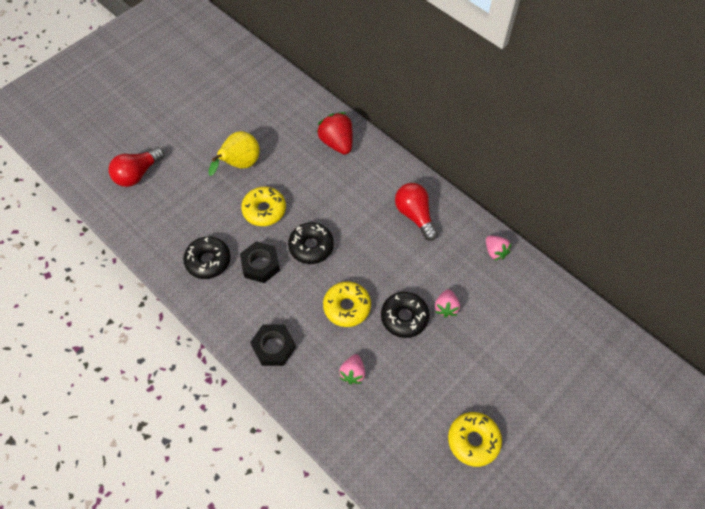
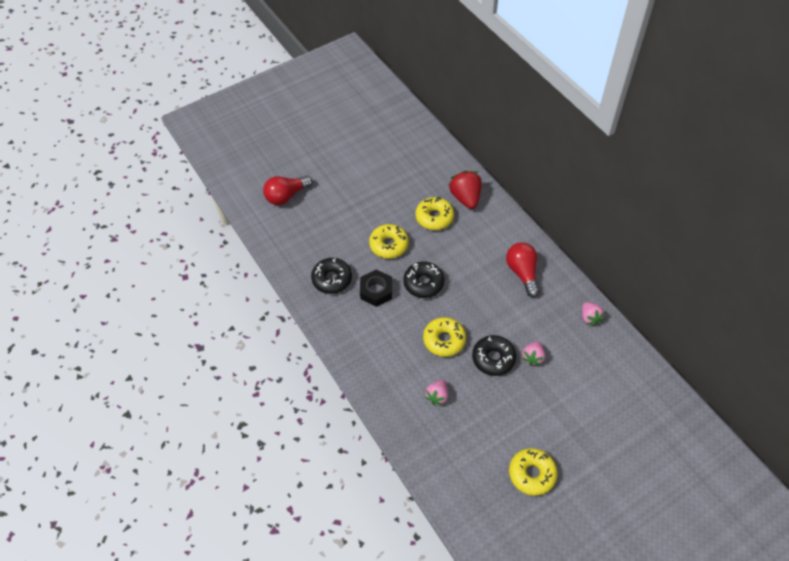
camera: 15 degrees right, 5 degrees down
(240, 165) = (375, 203): yellow pear -> none
(274, 347) = (373, 361): black nut -> none
(308, 170) = (434, 217): none -> yellow donut

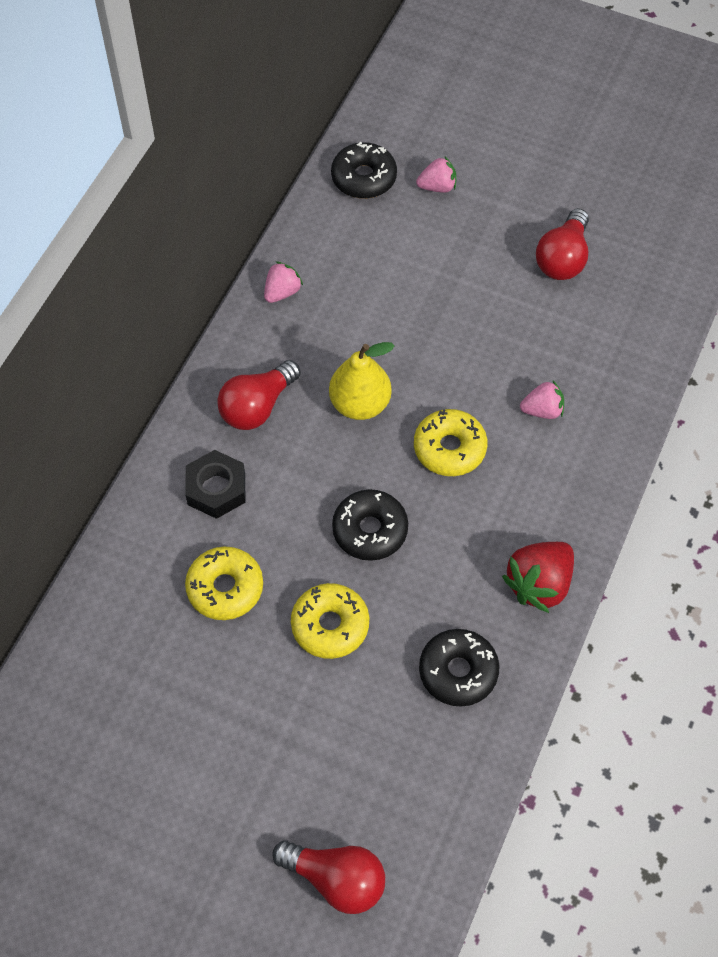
camera: 125 degrees left, 5 degrees up
(376, 291) = (432, 590): black nut -> black nut (216, 489)
(465, 198) = (150, 562): red strawberry -> red strawberry (539, 584)
(493, 358) = (433, 374): black donut -> black donut (364, 178)
(496, 316) = (360, 404): none -> yellow pear
(532, 474) = (563, 258): yellow donut -> red light bulb
(533, 357) = (396, 329): pink strawberry -> pink strawberry (437, 187)

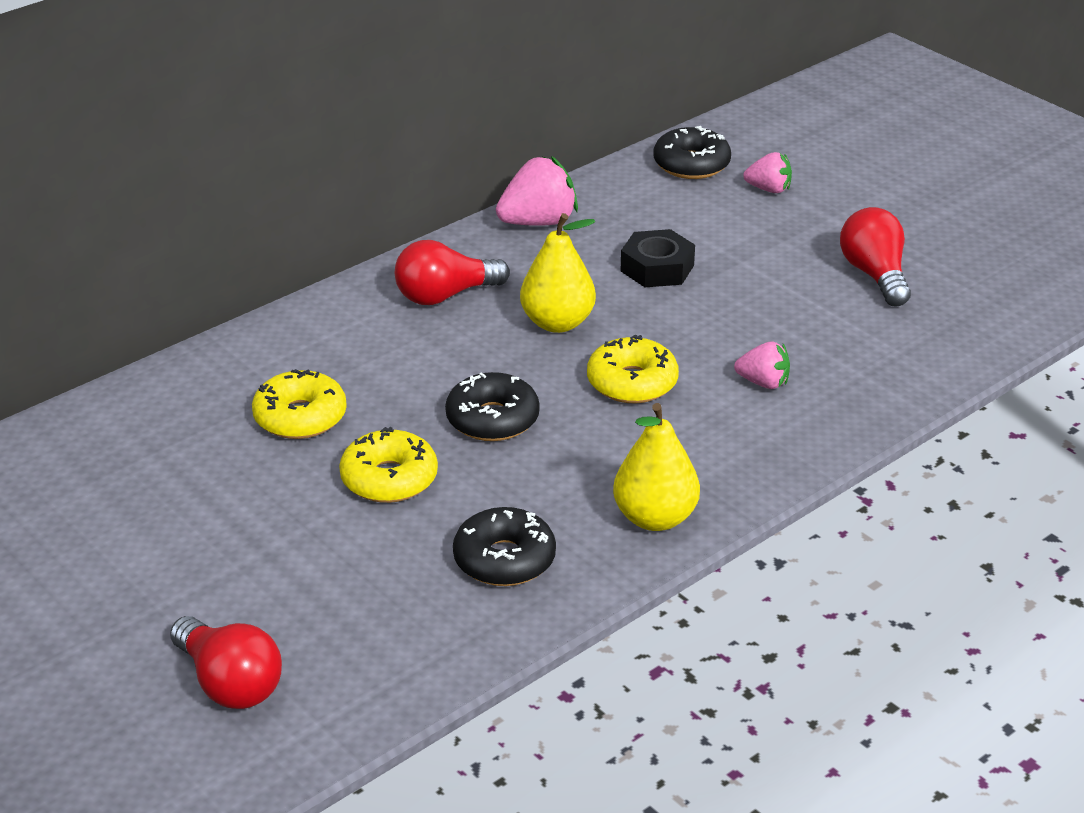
camera: 25 degrees right, 25 degrees down
(216, 489) = (352, 342): black nut -> black nut (657, 268)
(282, 292) = (538, 222): pink strawberry -> pink strawberry, size x1.66
(539, 584) = (655, 518): red strawberry -> yellow pear
(563, 258) = (875, 275): red light bulb -> red light bulb turned 120 degrees clockwise

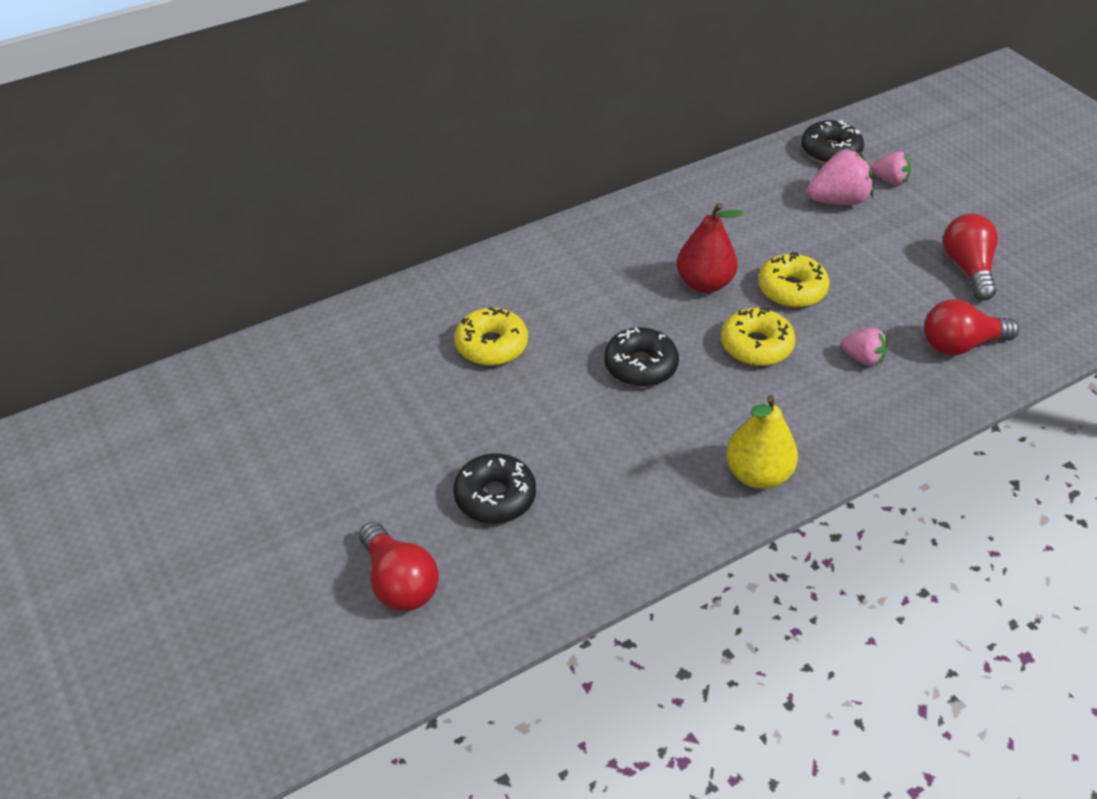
camera: 10 degrees right, 10 degrees up
(389, 479) = (551, 410): yellow donut -> yellow donut (791, 289)
(445, 295) = (619, 249): red light bulb -> red light bulb (960, 345)
(504, 559) = (631, 497): black donut -> black donut (495, 497)
(538, 222) = (702, 191): pink strawberry -> pink strawberry (838, 200)
(557, 323) = (704, 283): yellow pear -> red pear
(657, 268) = (790, 242): black nut -> none

